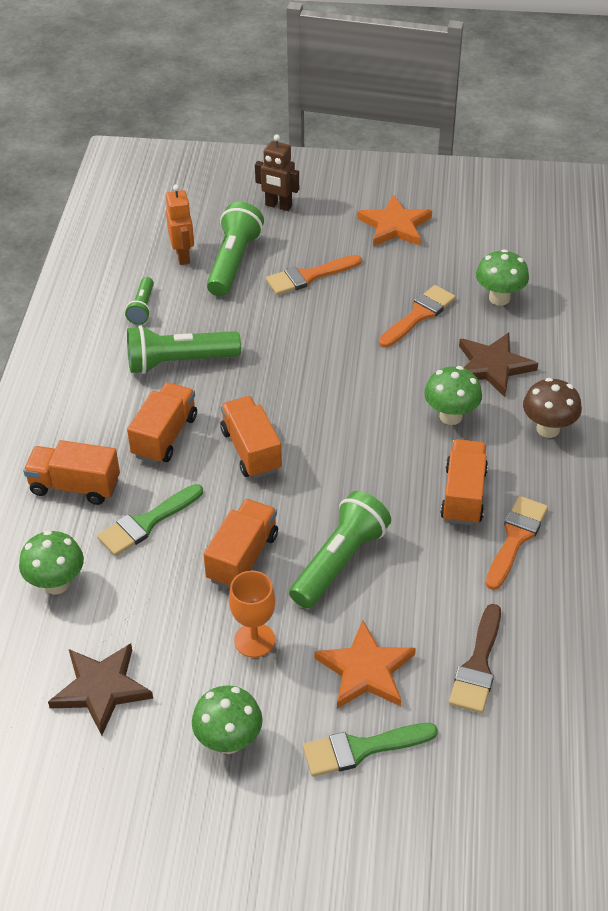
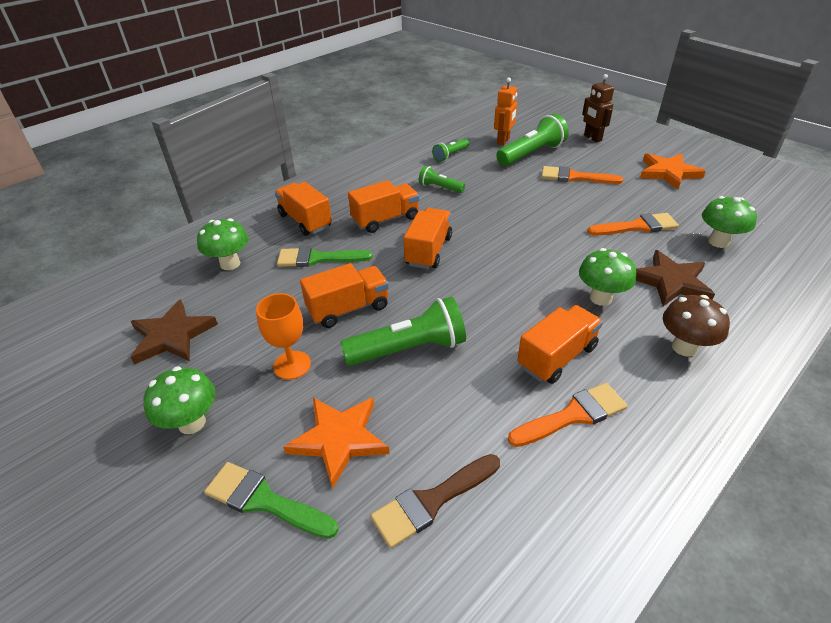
camera: 40 degrees right, 5 degrees down
(179, 362) = (440, 187): green flashlight -> green flashlight, size x0.55

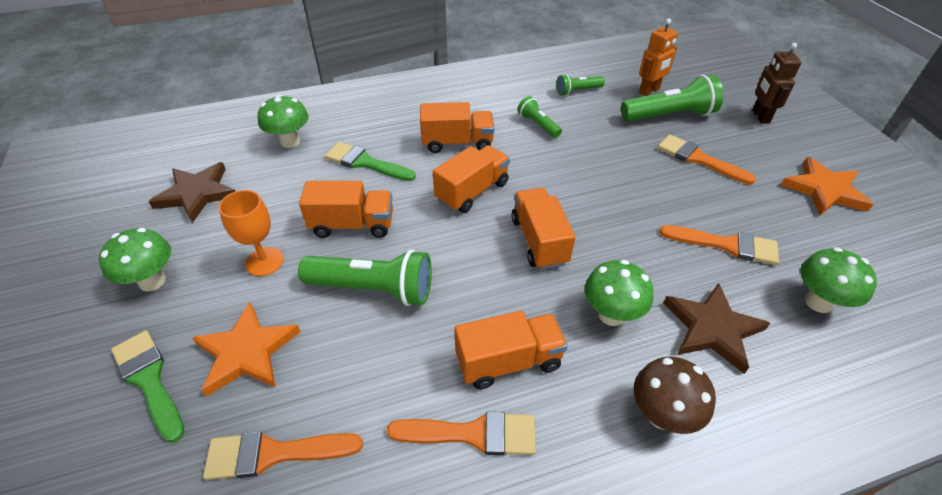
camera: 25 degrees right, 5 degrees up
(305, 221) = (384, 120): orange truck -> orange truck (539, 241)
(431, 501) = (273, 453): brown brush -> orange brush

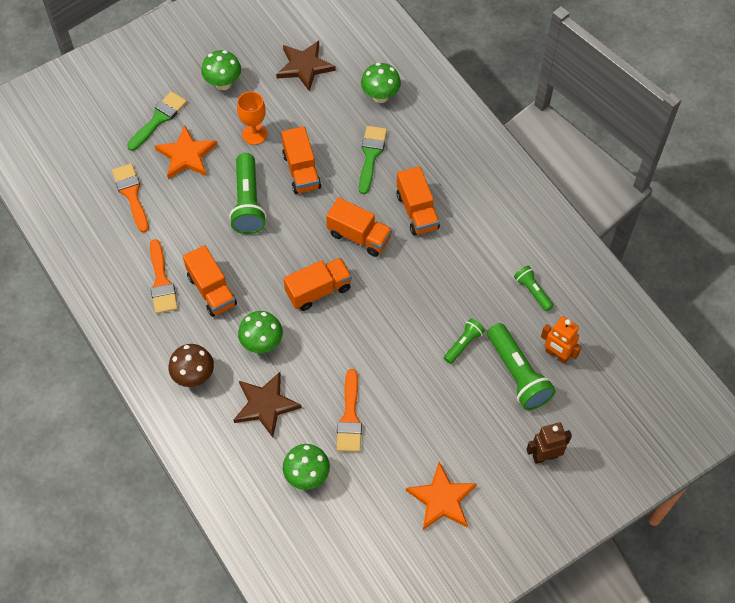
camera: 75 degrees right, 15 degrees up
(538, 125) = (464, 266): green flashlight -> green flashlight (463, 344)
(698, 159) = (455, 399): orange brush -> none

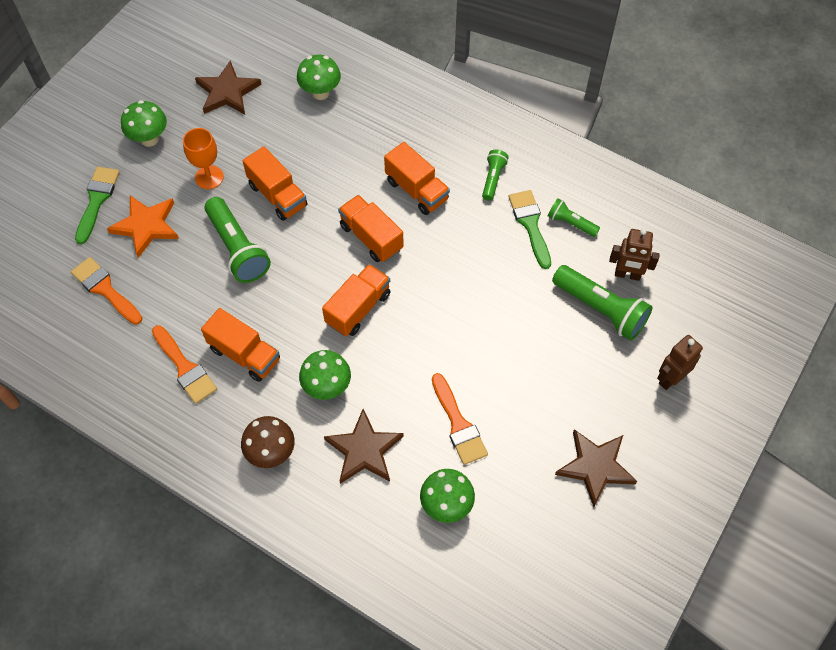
camera: 25 degrees left, 0 degrees up
(359, 236) = (371, 237): orange truck -> orange truck turned 135 degrees counterclockwise
(371, 155) = (341, 153): green brush -> green brush (530, 224)
(442, 499) = (595, 467): orange star -> brown star
(463, 344) = (532, 302): green flashlight -> green flashlight (493, 179)
(557, 355) = (627, 275): orange robot -> brown robot

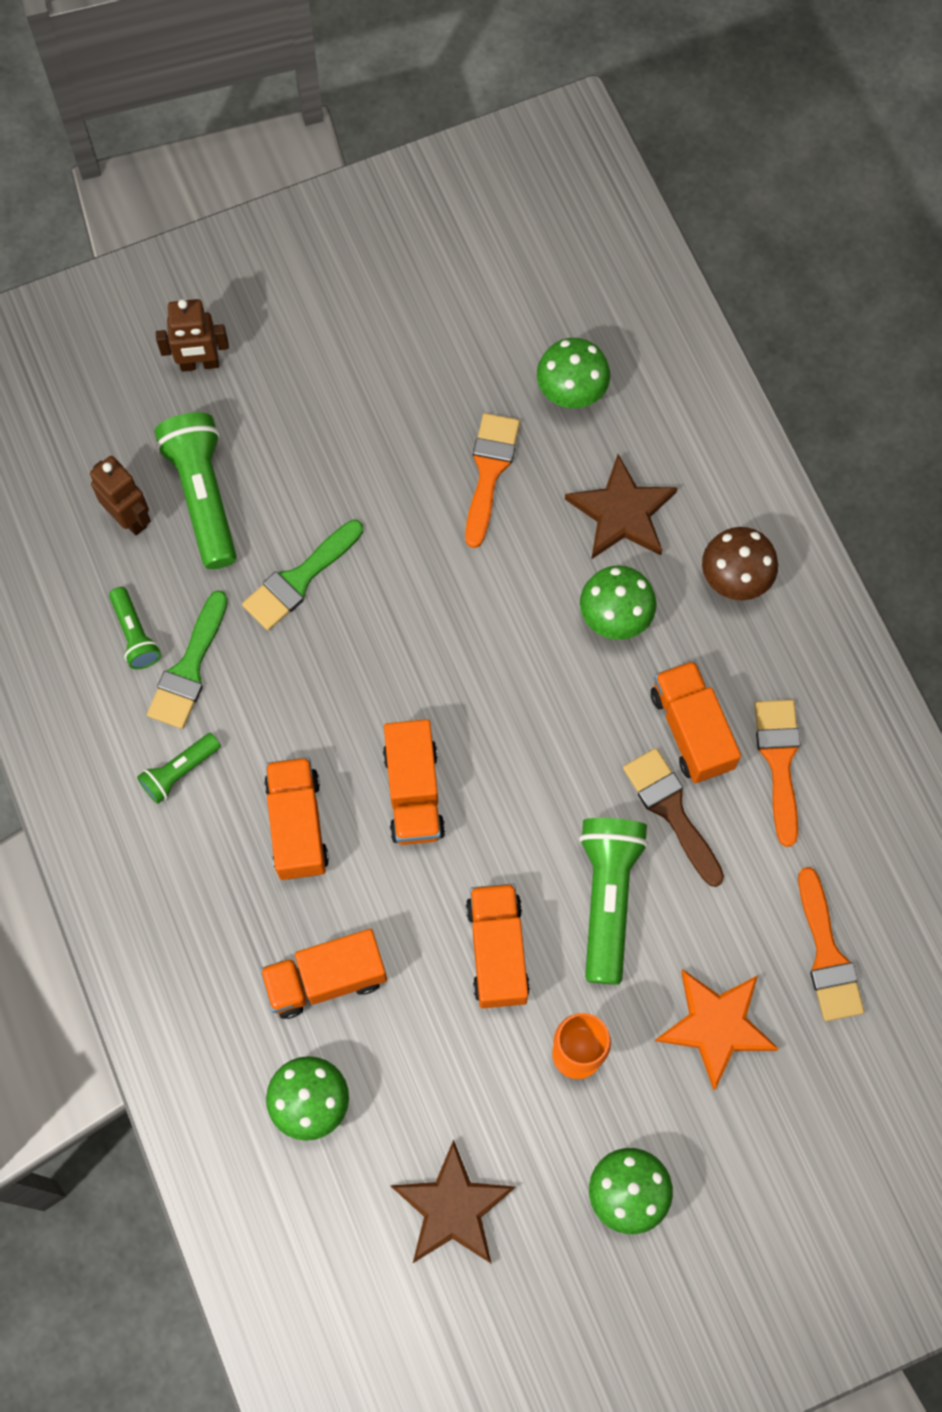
camera: 145 degrees left, 10 degrees up
(97, 200) = (766, 1125): green brush -> green brush (299, 579)
(230, 308) = (671, 810): none -> brown brush
(358, 308) = (504, 698): orange truck -> orange truck (326, 979)
(595, 467) = (373, 327): brown star -> none

